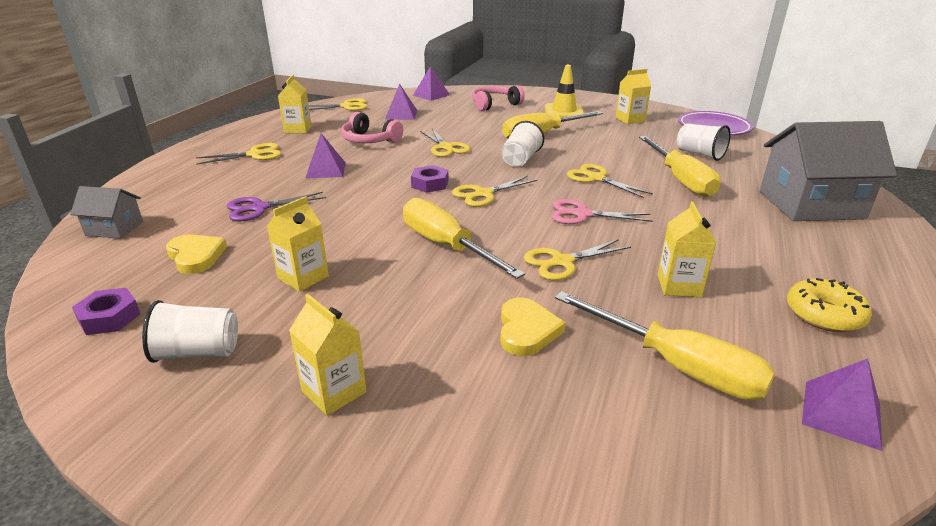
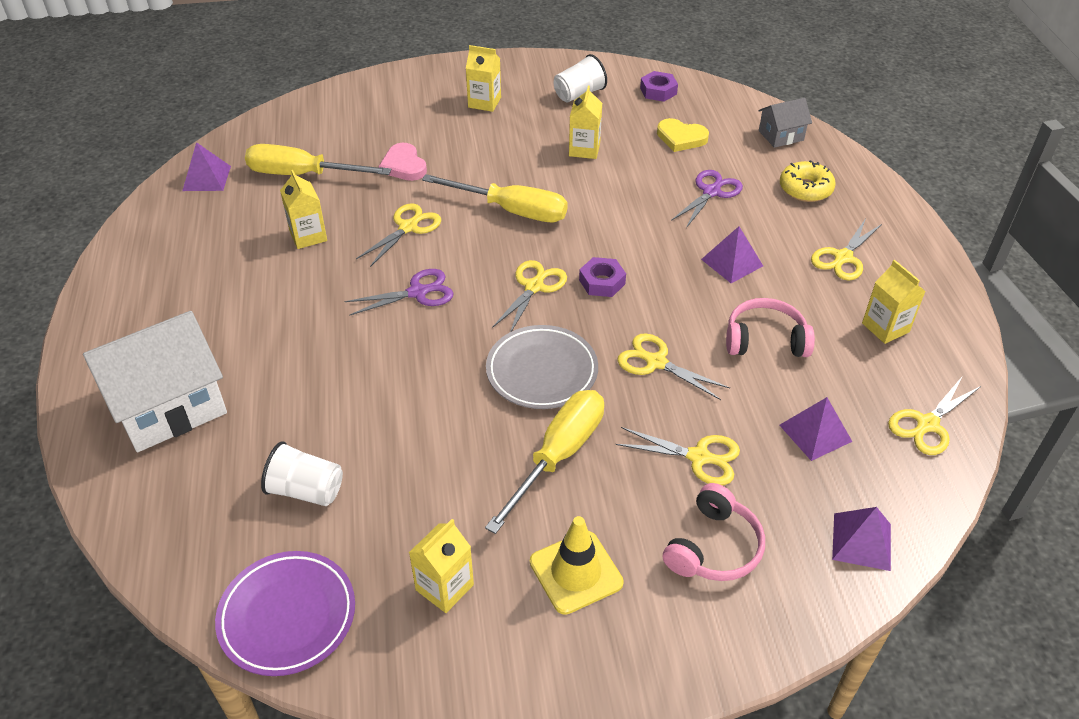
camera: 150 degrees right, 15 degrees up
(520, 159) = (542, 371): white cup -> grey plate
(527, 330) = (404, 166): yellow heart -> pink heart
(582, 214) = (417, 292): pink scissors -> purple scissors
(596, 178) = (429, 365): yellow scissors -> yellow scissors (698, 457)
(680, 179) = (326, 403): yellow screwdriver -> none
(810, 205) = (168, 406): grey house -> white house
(824, 315) = (197, 246): yellow donut -> yellow donut (805, 189)

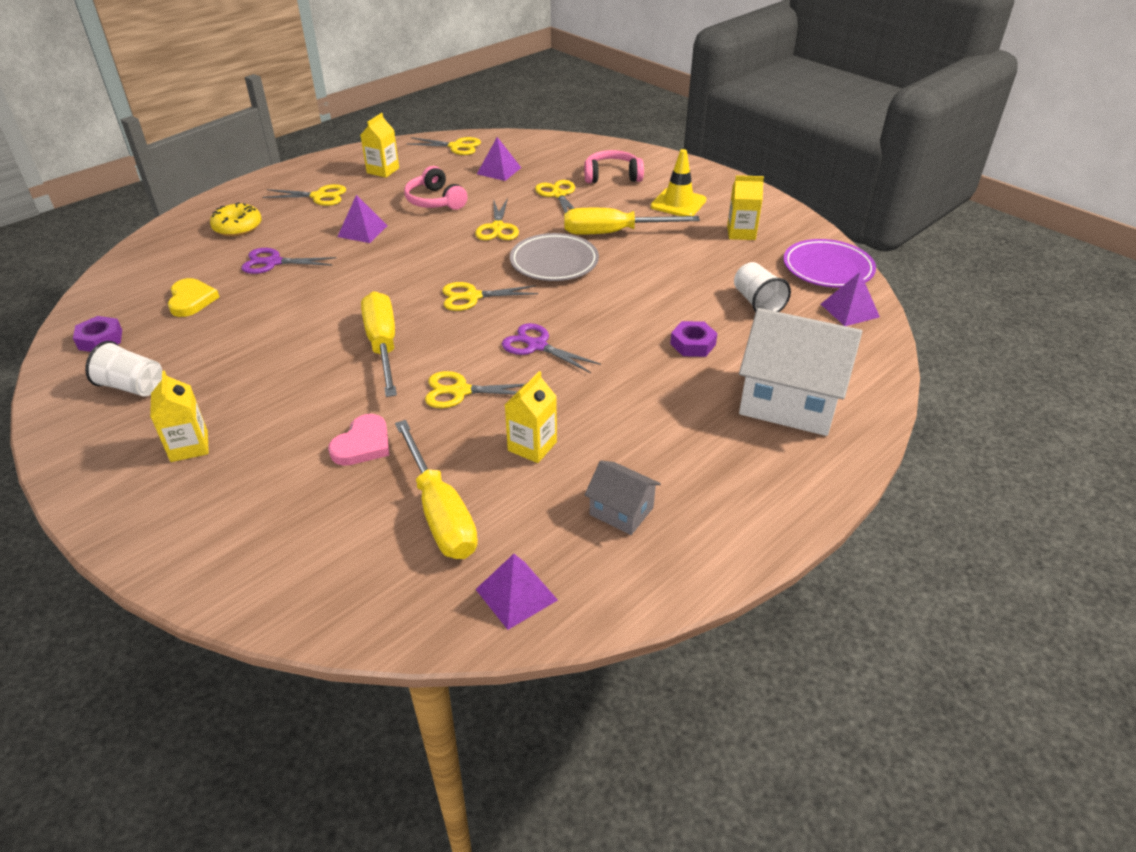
camera: 125 degrees left, 5 degrees down
(584, 149) = (248, 344): yellow carton -> none
(602, 282) = (437, 271): purple nut -> purple nut (693, 344)
(781, 135) = (156, 255): grey house -> grey house (621, 511)
(861, 541) = (558, 146): purple pyramid -> purple pyramid (849, 310)

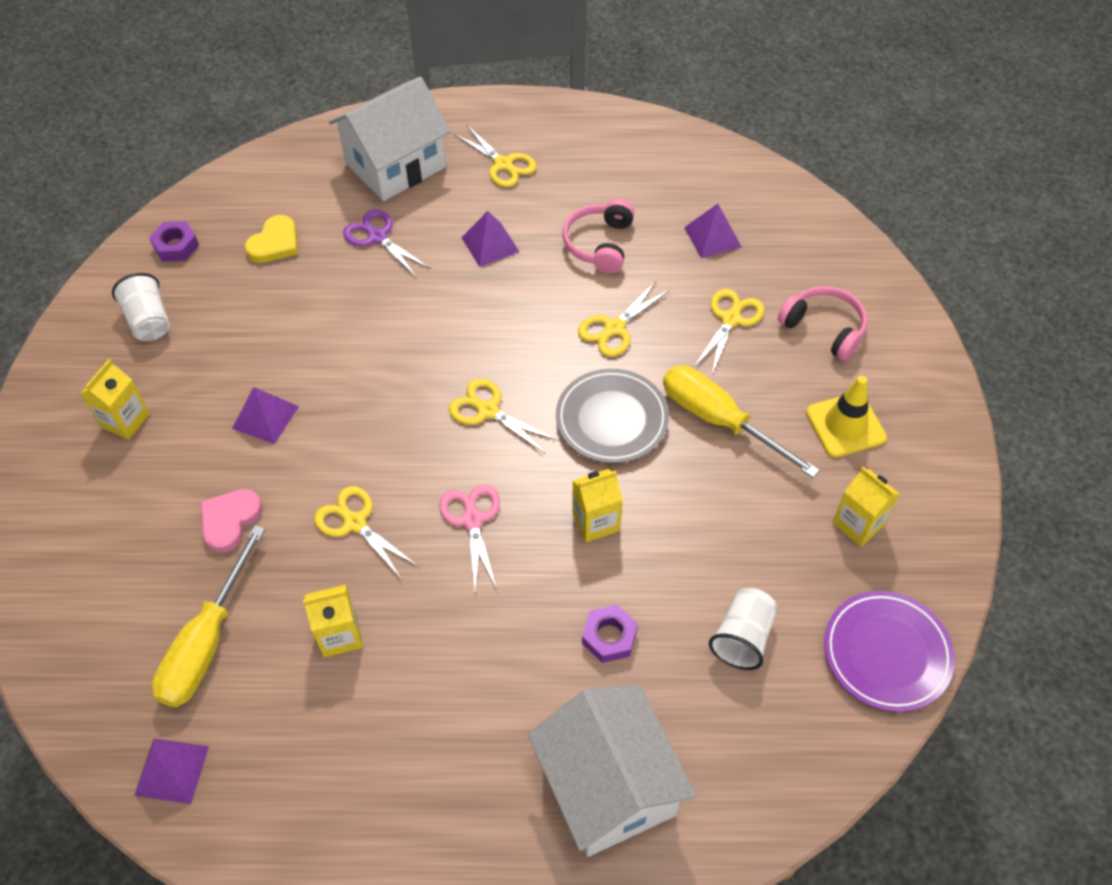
camera: 45 degrees right, 15 degrees up
(238, 227) = (396, 165): yellow donut -> white house
(363, 444) = (230, 520): pink heart -> pink heart turned 135 degrees clockwise
(383, 170) = (599, 161): yellow carton -> yellow carton (596, 521)
(383, 346) = (354, 416): yellow screwdriver -> none
(456, 146) = (711, 167): yellow scissors -> none
(537, 346) = (472, 520): purple scissors -> pink scissors
(621, 511) = (326, 766): grey house -> none
(849, 310) = (828, 730): purple pyramid -> purple pyramid (265, 417)

